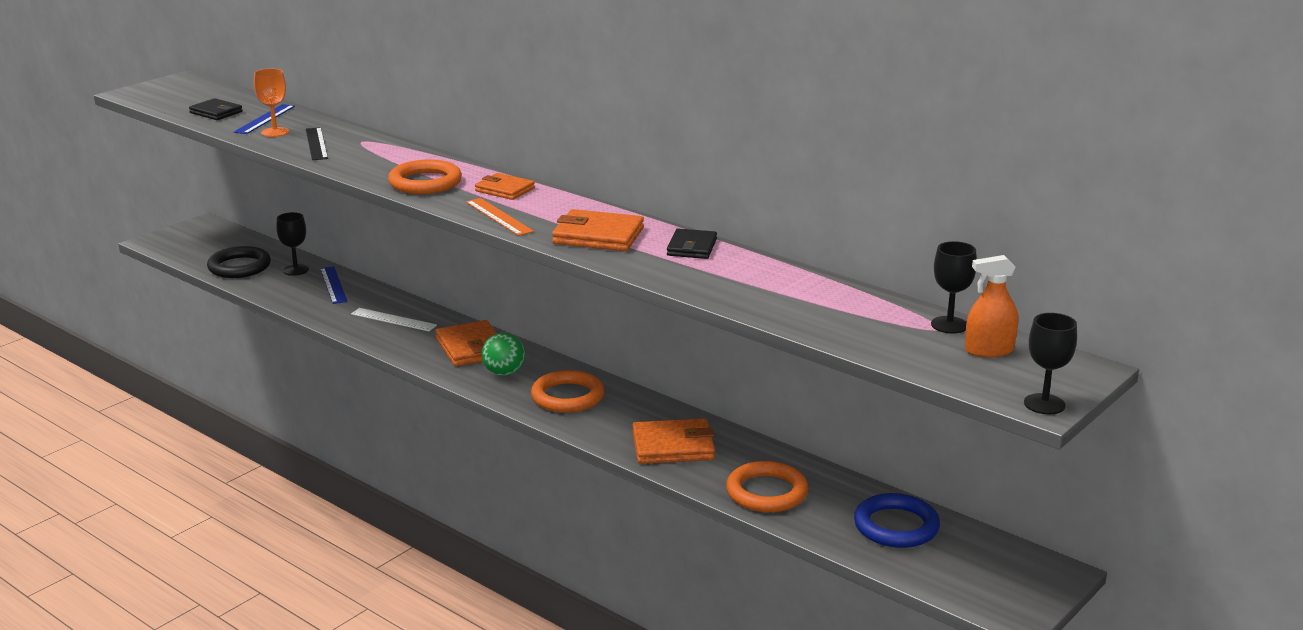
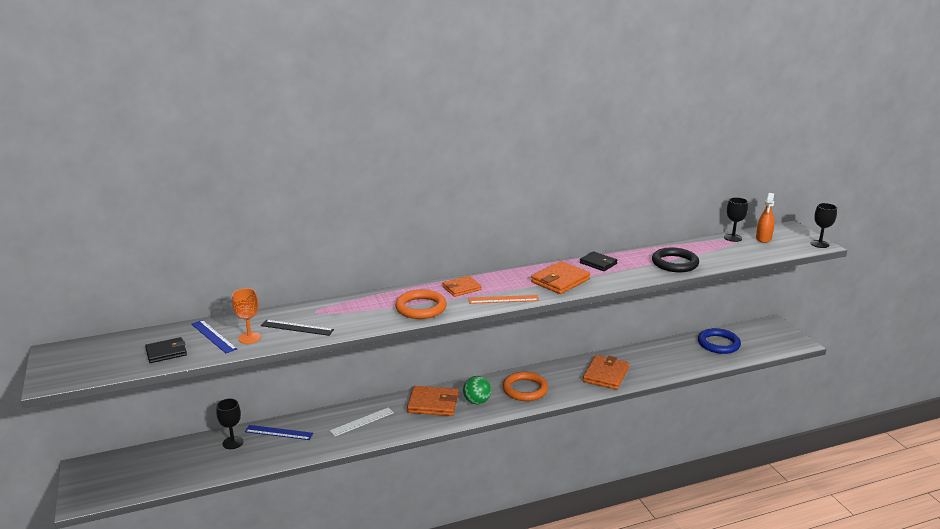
camera: 60 degrees left, 0 degrees up
(239, 267) = (193, 467): black ring -> black ring (675, 263)
(766, 492) = (669, 364): orange ring -> none

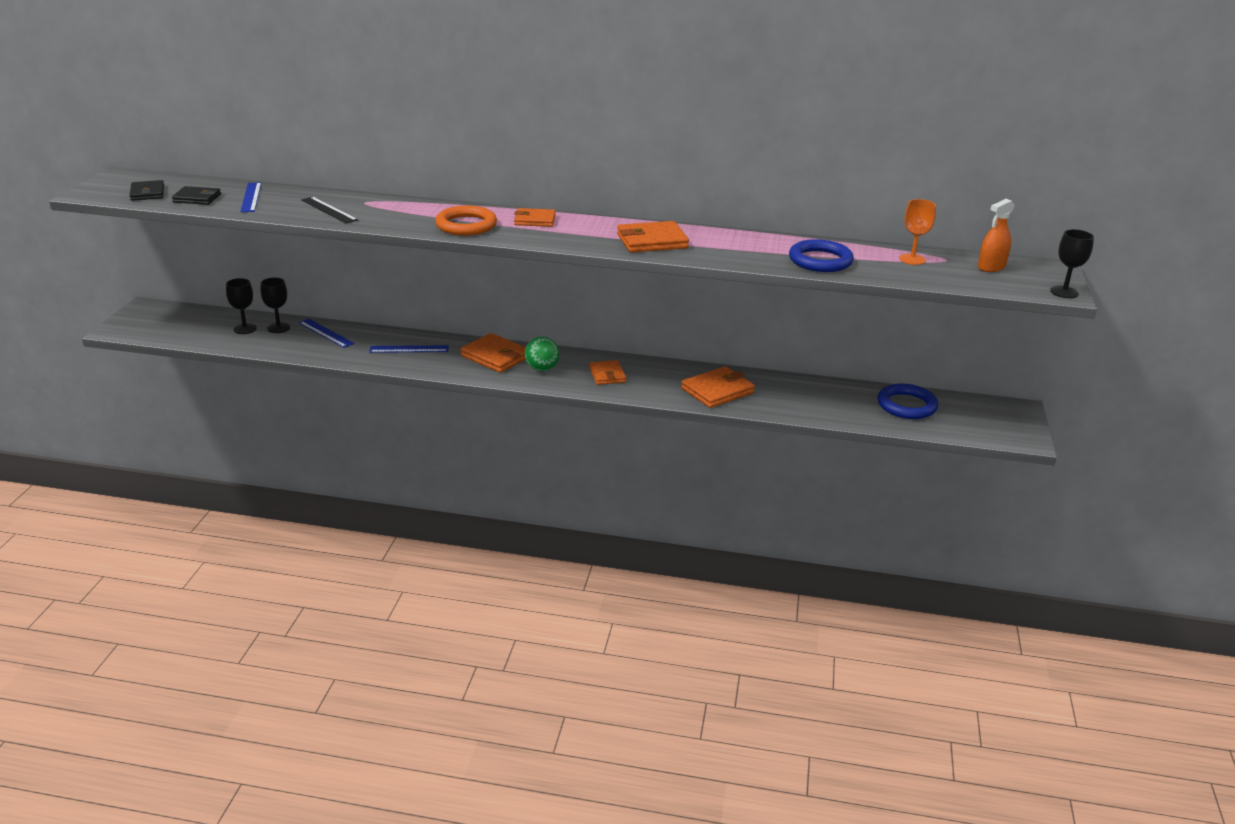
camera: 30 degrees right, 5 degrees up
(249, 338) = (277, 206): orange goblet -> orange goblet (912, 259)
(362, 422) = (409, 349): white ruler -> blue ruler
(503, 299) = (561, 240): orange ruler -> none
(525, 389) = (607, 375): orange ring -> orange wallet
(598, 263) = (725, 237): black wallet -> black wallet (147, 193)
(675, 263) = (820, 261): black ring -> blue ring
(733, 238) = (948, 256): black goblet -> black goblet (245, 329)

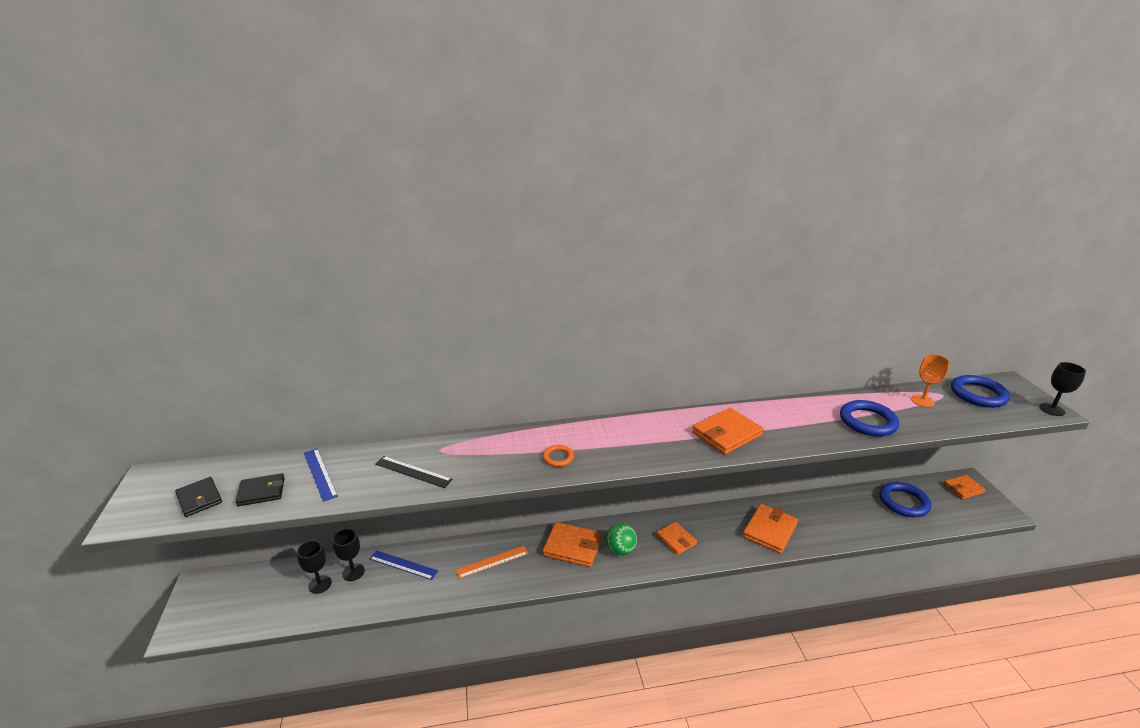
camera: 20 degrees left, 0 degrees up
(409, 349) = (492, 562): blue ruler -> orange ruler
(466, 225) = (558, 457): orange ring -> orange ring, size x0.53
(535, 220) = (610, 433): orange wallet -> orange wallet (963, 488)
(991, 267) = (978, 394): orange spray bottle -> blue ring

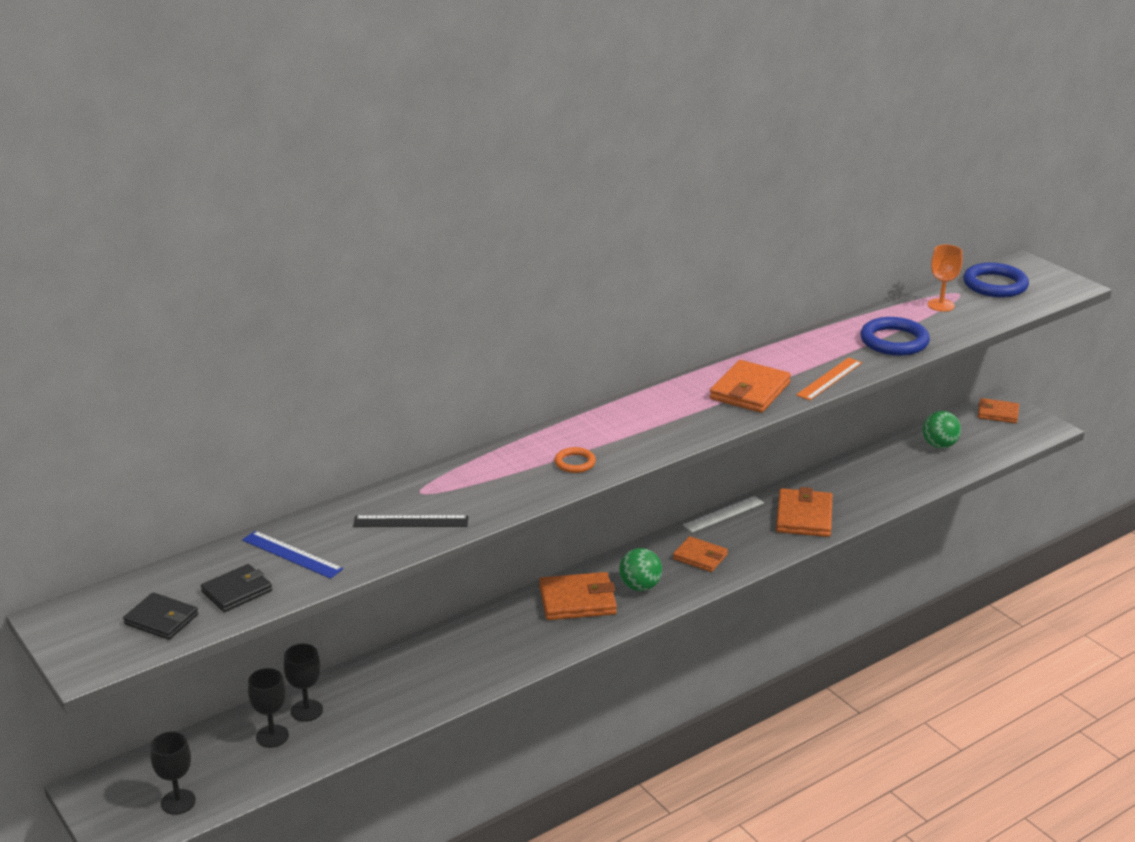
camera: 25 degrees left, 0 degrees up
(403, 565) = (369, 683): blue ruler -> none
(492, 562) = (486, 645): orange ruler -> orange ruler (829, 379)
(711, 510) = (723, 514): none -> white ruler
(903, 502) = (939, 445): blue ring -> green ball
(963, 488) = (998, 413): orange wallet -> orange wallet turned 60 degrees clockwise
(1052, 409) = (1073, 285): black goblet -> black goblet (178, 802)

